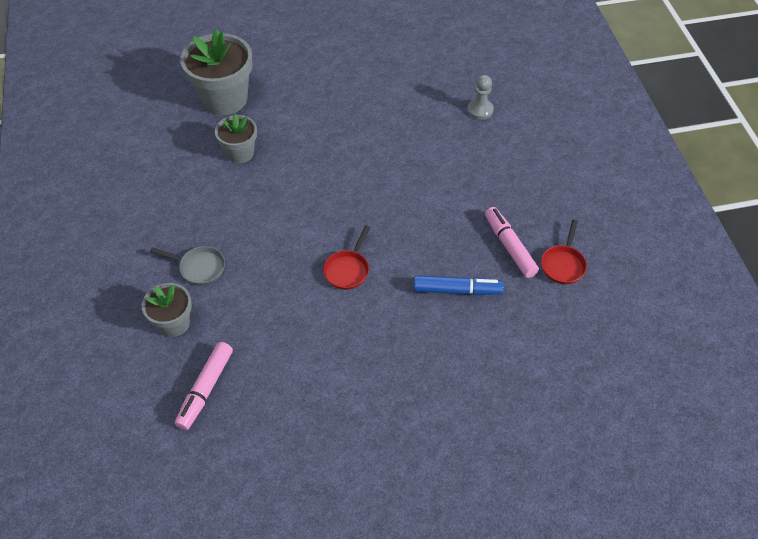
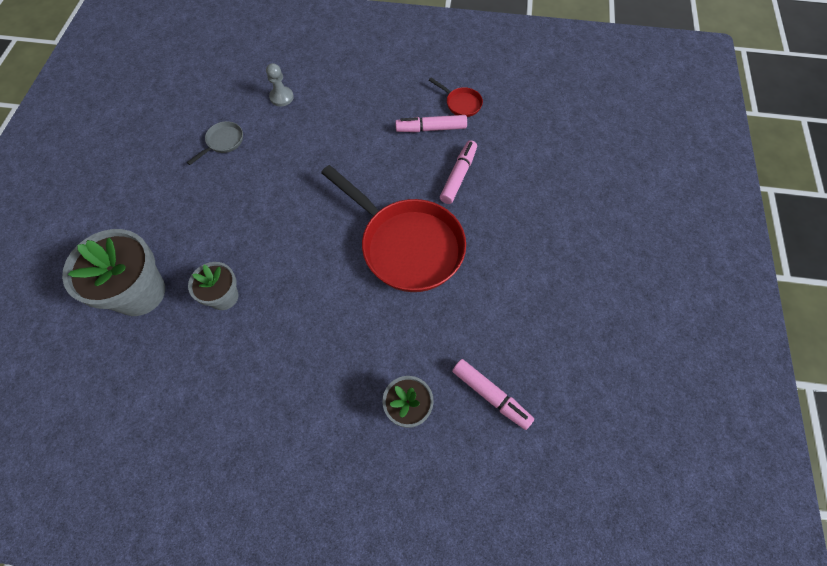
camera: 70 degrees left, 10 degrees up
(199, 267) = (351, 370): grey pan -> grey pan (223, 142)
(348, 269) = (406, 245): red pan -> red pan, size x2.43
(457, 290) = (458, 176): blue marker -> pink marker

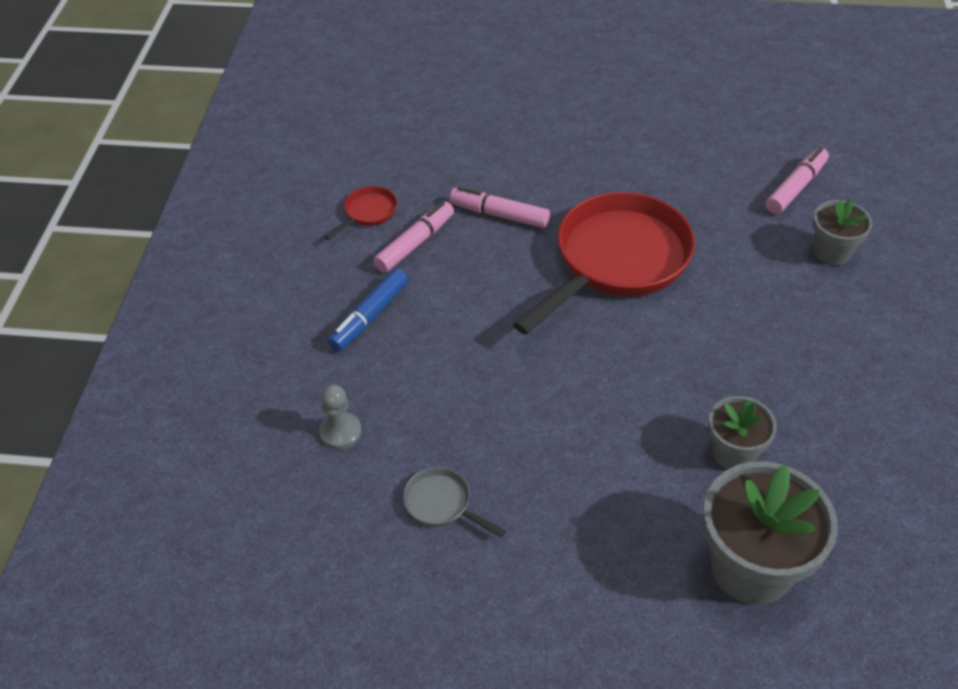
camera: 90 degrees left, 15 degrees down
(367, 107) = (369, 316): none -> blue marker
(431, 129) = (415, 243): pink marker -> pink marker turned 135 degrees counterclockwise

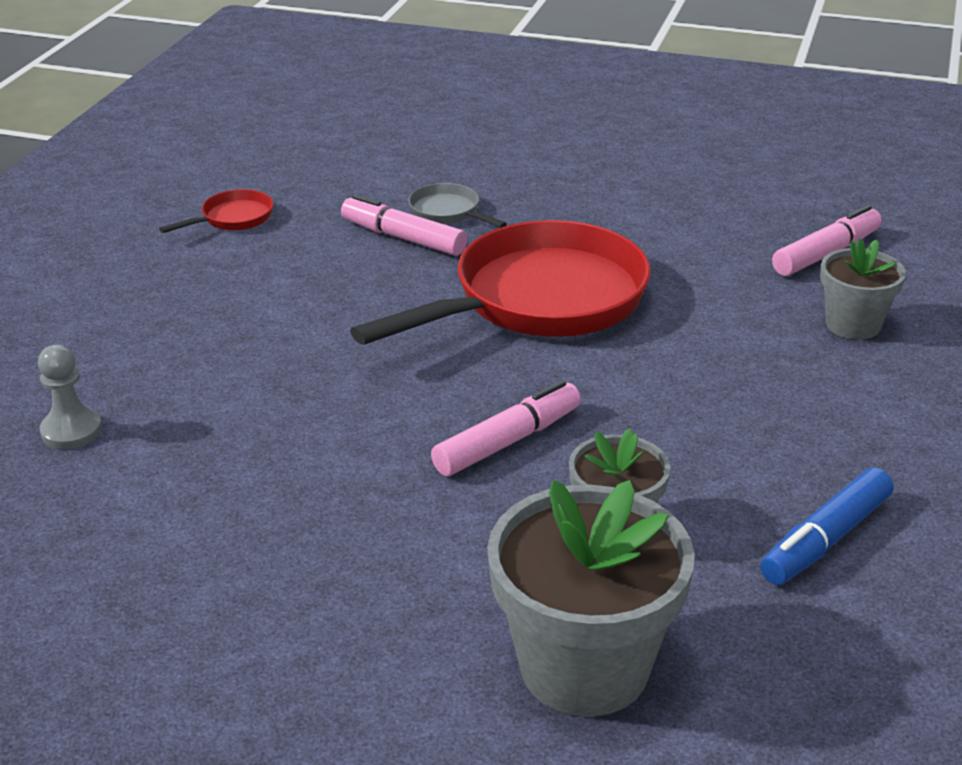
camera: 10 degrees right, 15 degrees down
(369, 316) = (177, 318): blue marker -> blue marker (825, 540)
(415, 243) = (278, 254): pink marker -> pink marker (508, 441)
(442, 504) = (165, 527): grey pan -> grey pan (448, 212)

